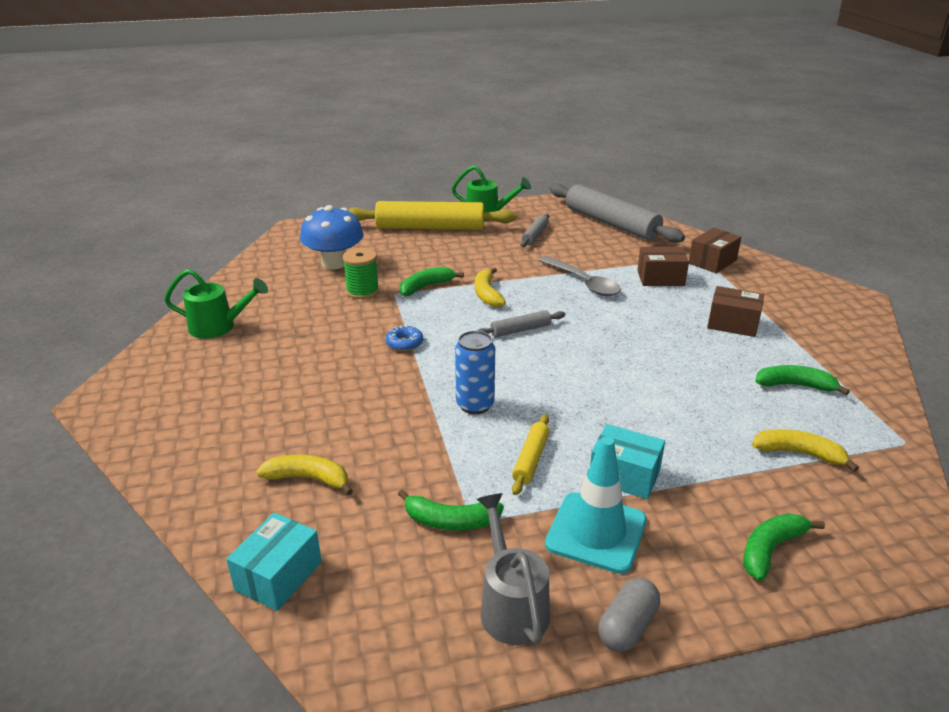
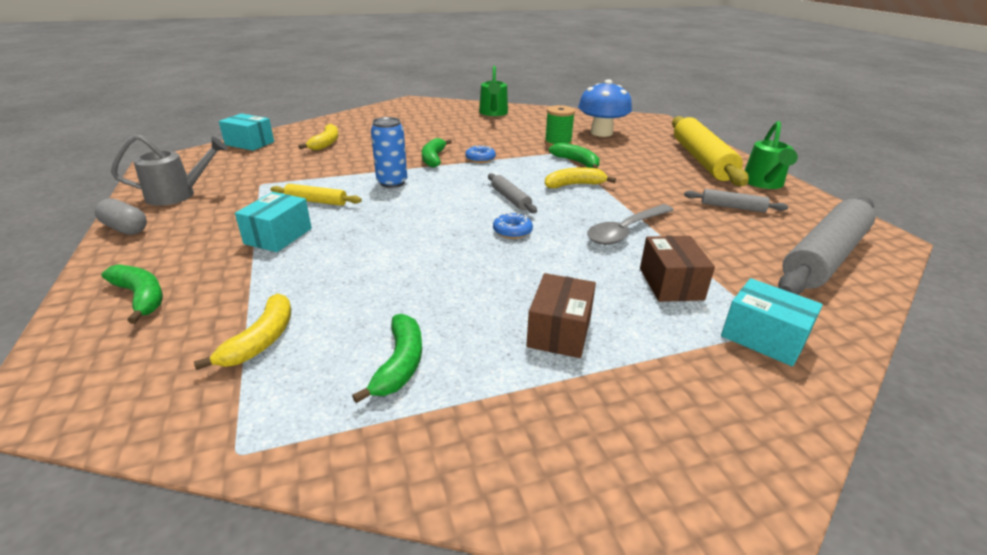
camera: 85 degrees right, 0 degrees up
(450, 521) = (265, 178): green banana -> green banana (433, 158)
(591, 333) = (512, 231): none -> blue donut
(596, 532) = (221, 222): turquoise traffic cone -> none
(712, 262) = (763, 338): brown box -> turquoise box

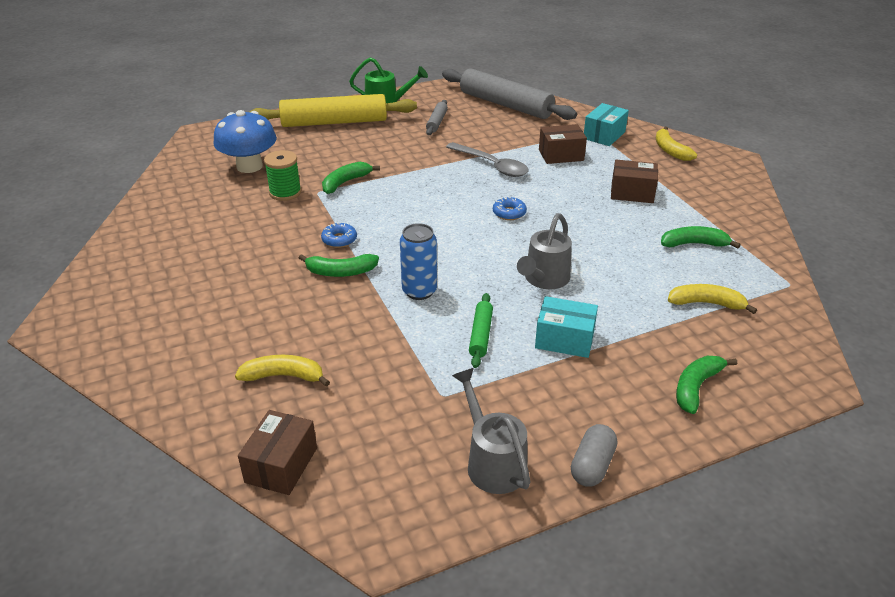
camera: 95 degrees left, 5 degrees up
(250, 143) = (281, 465): turquoise box -> brown box
(316, 201) = (481, 335): yellow rolling pin -> green rolling pin
(377, 237) = (544, 279): none -> grey watering can
(493, 113) = (152, 241): green watering can -> none
(510, 199) = (444, 216): grey rolling pin -> none
(574, 185) = (405, 185): yellow banana -> yellow banana (670, 150)

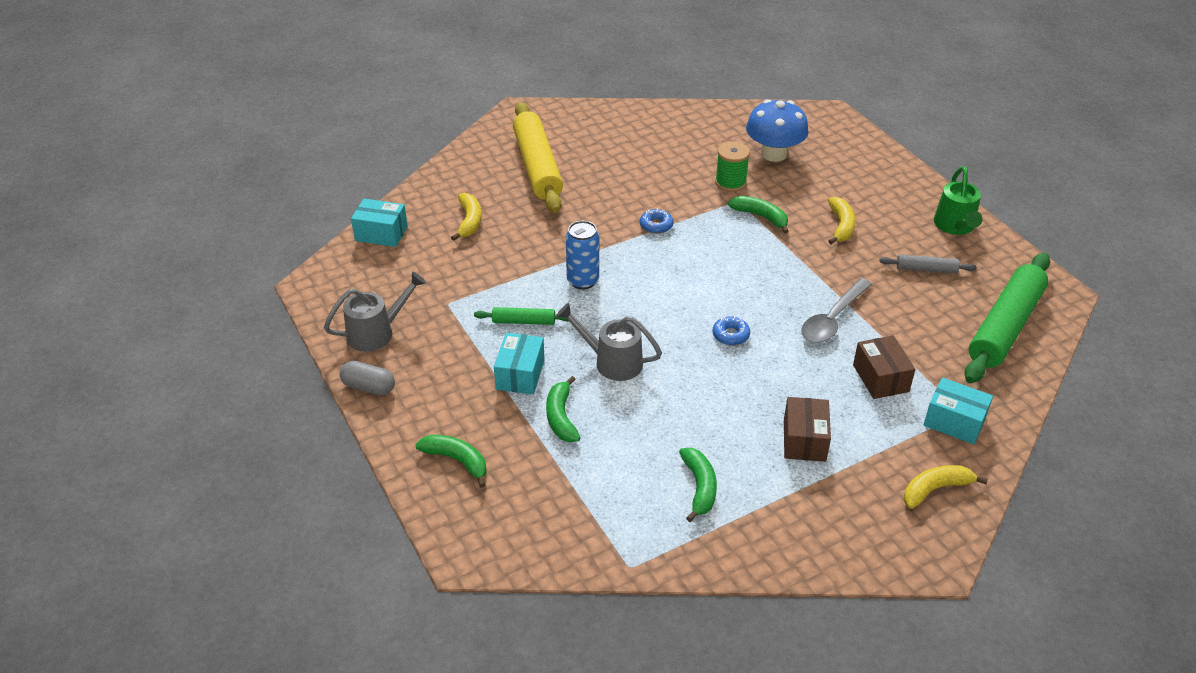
camera: 85 degrees right, 5 degrees up
(281, 465) = (381, 233): brown box -> turquoise box
(334, 122) = (891, 193): yellow rolling pin -> yellow rolling pin (537, 166)
(340, 272) = (605, 232): green banana -> green banana (561, 417)
(505, 105) = (1005, 327): grey rolling pin -> green rolling pin
(706, 303) = (585, 484): yellow banana -> yellow banana (841, 226)

